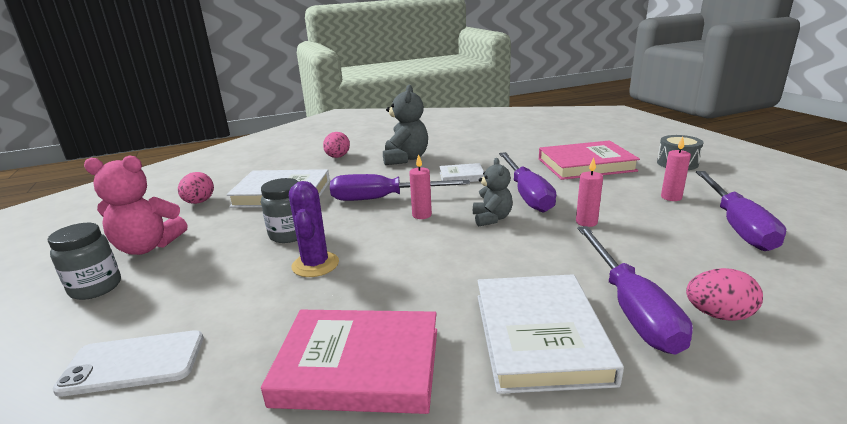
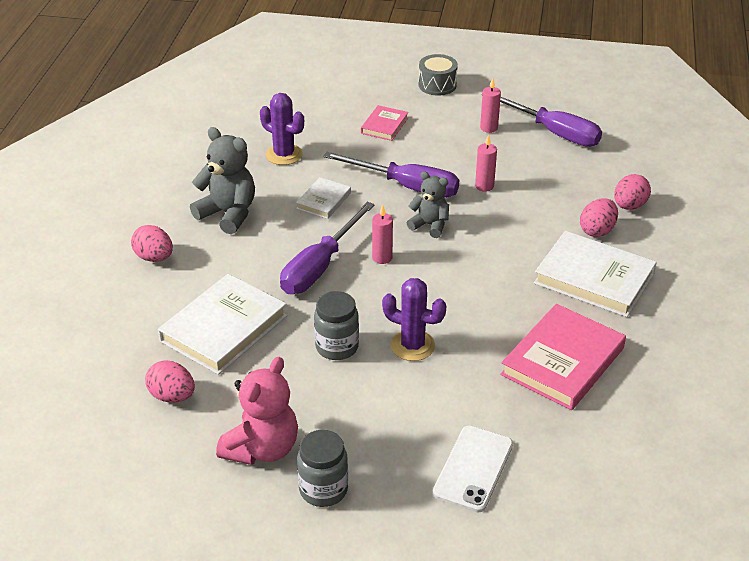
camera: 60 degrees left, 15 degrees up
(492, 152) = (284, 155): none -> purple cactus
(585, 165) = (384, 125): pink book -> pink book, size x0.53
(630, 307) = (597, 231): purple screwdriver -> pink egg

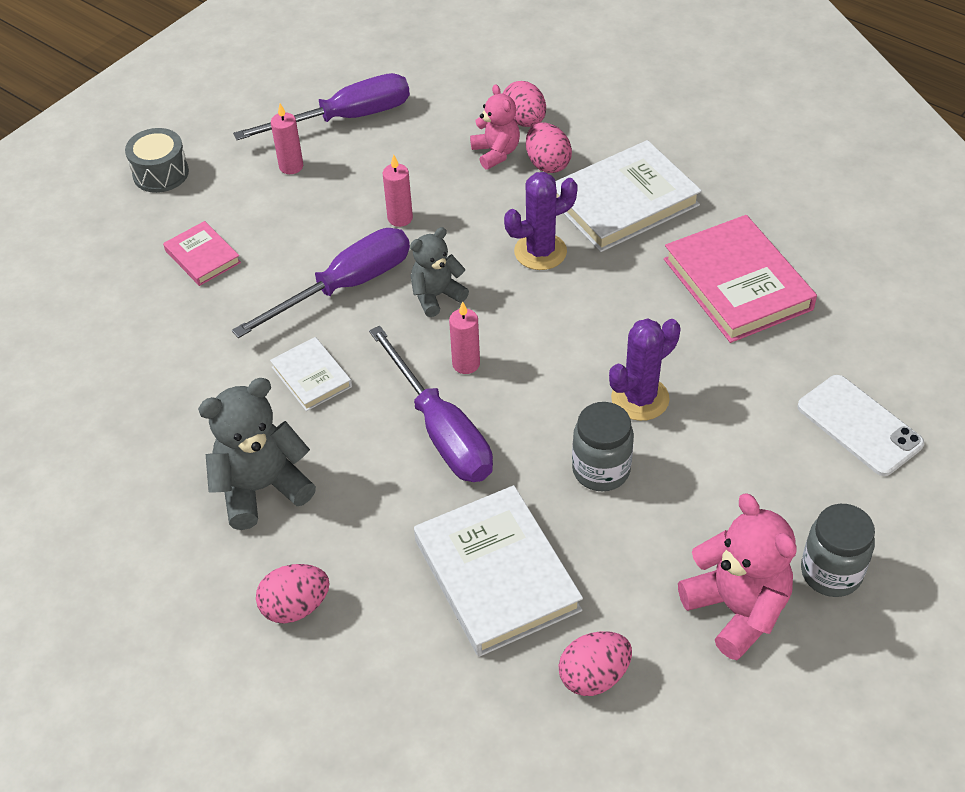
camera: 60 degrees left, 10 degrees up
(284, 155) = (178, 381): purple cactus -> purple cactus (540, 252)
(584, 204) = (496, 153): none -> pink teddy bear

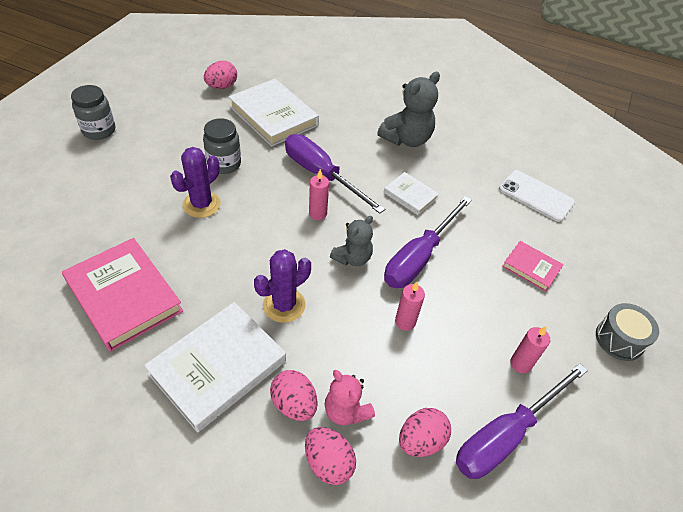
camera: 160 degrees right, 0 degrees up
(295, 607) = (364, 98): pink egg -> pink egg (421, 440)
(736, 609) = (152, 113): pink teddy bear -> none
(859, 425) = (58, 203): white phone -> white phone (536, 196)

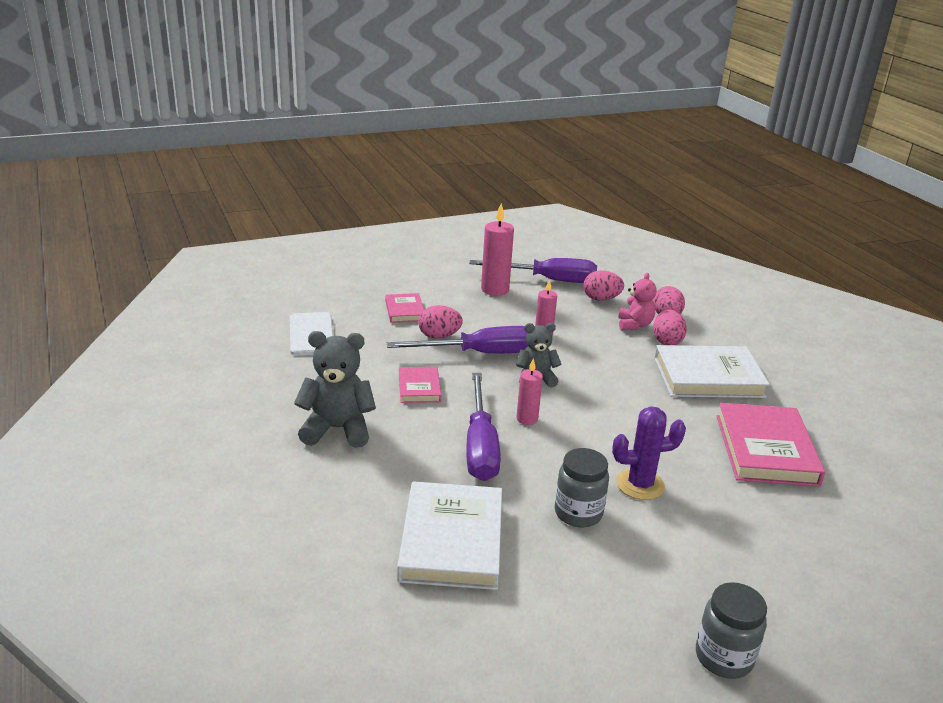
camera: 135 degrees left, 20 degrees down
(222, 86) = (473, 635): pink egg -> pink egg (439, 336)
(284, 305) = (626, 382): purple cactus -> none
(410, 195) = (419, 388): white book -> pink book
(520, 364) = (495, 290): pink candle -> pink candle, size x1.64
(619, 339) = (414, 268): grey drum -> none

